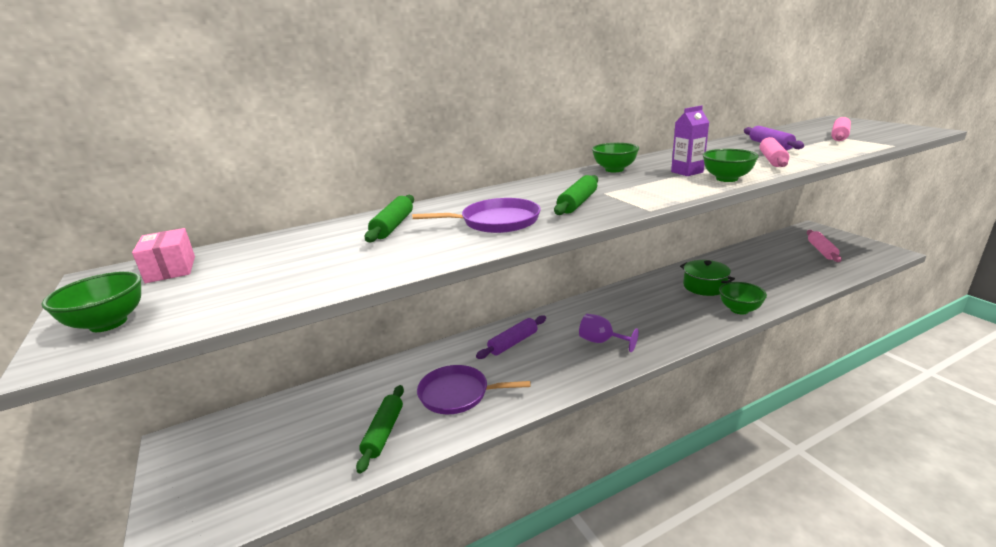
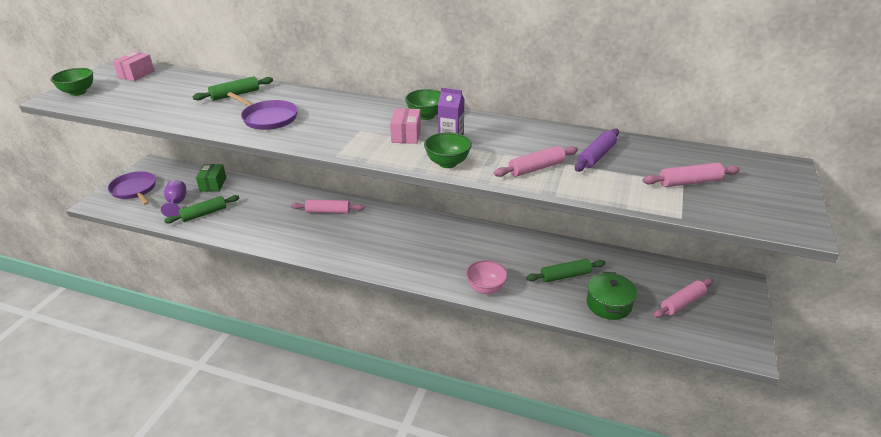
camera: 45 degrees right, 10 degrees up
(328, 402) = (213, 184): none -> green box
(457, 394) = (256, 219): purple pan -> purple pan (134, 190)
(513, 343) = (328, 211): purple rolling pin -> pink rolling pin
(577, 203) = (328, 129): green rolling pin -> green rolling pin (565, 276)
(601, 341) = (366, 244): purple goblet -> purple goblet (177, 203)
(644, 181) = (406, 135): none -> pink box
(704, 286) = (508, 259): green pot -> green pot (609, 304)
(739, 310) = (486, 288): green bowl -> pink bowl

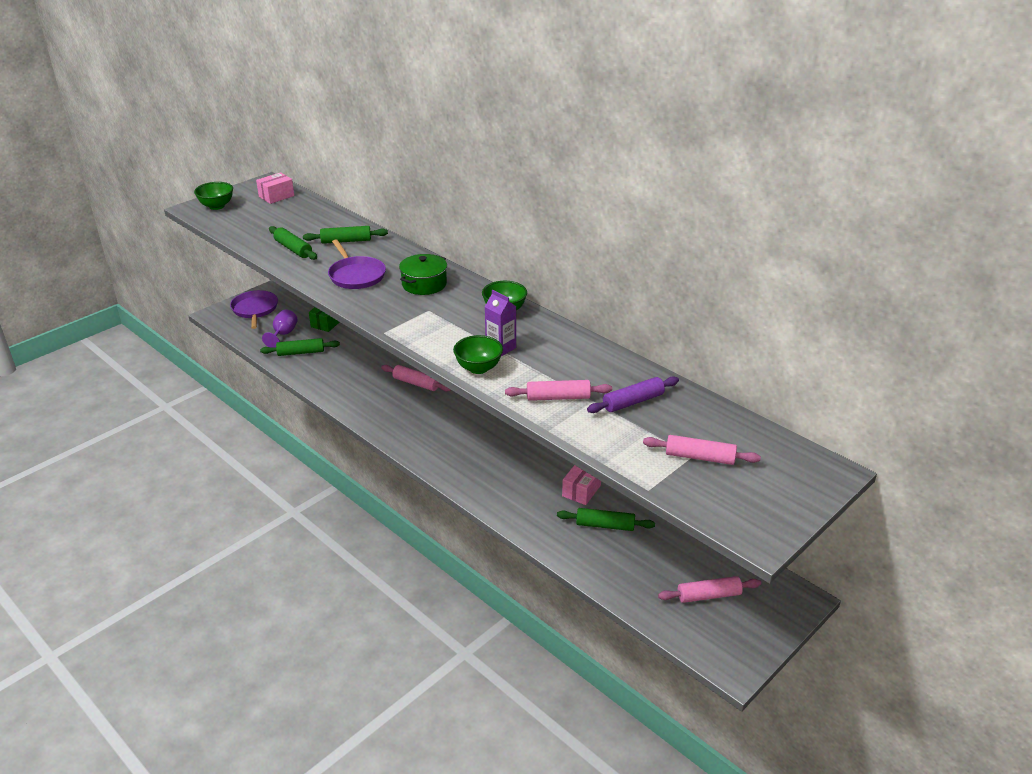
camera: 25 degrees right, 0 degrees up
(187, 110) = (293, 249): none -> green rolling pin
(406, 135) = (466, 327): pink box -> pink box (581, 490)
(486, 288) = (512, 511): pink bowl -> none
(609, 304) = (626, 569): green pot -> green pot (424, 284)

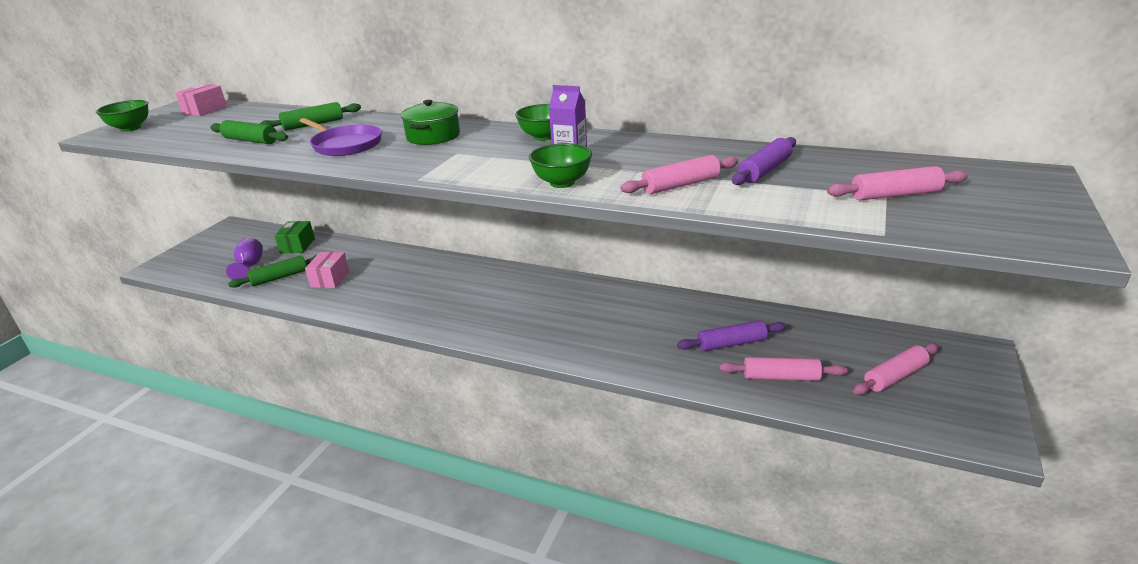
camera: 20 degrees left, 5 degrees down
(255, 309) = (204, 253): purple pan -> none
(416, 383) = (431, 273): pink rolling pin -> pink rolling pin (781, 377)
(581, 490) = (679, 319): pink box -> pink box (330, 279)
(605, 525) = (731, 343): green rolling pin -> purple rolling pin

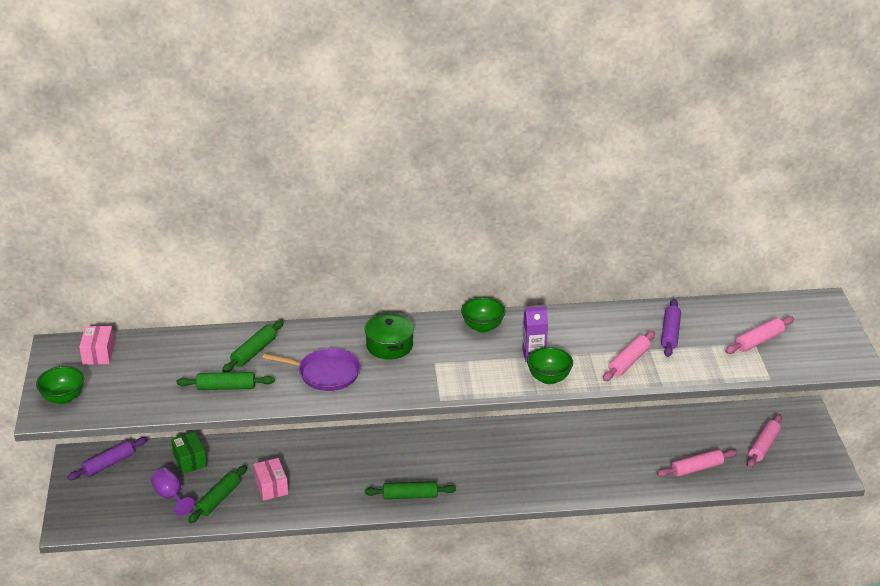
camera: 30 degrees left, 5 degrees up
(435, 317) = (410, 496): none -> green rolling pin
(731, 343) = (649, 451): purple rolling pin -> purple rolling pin (108, 464)

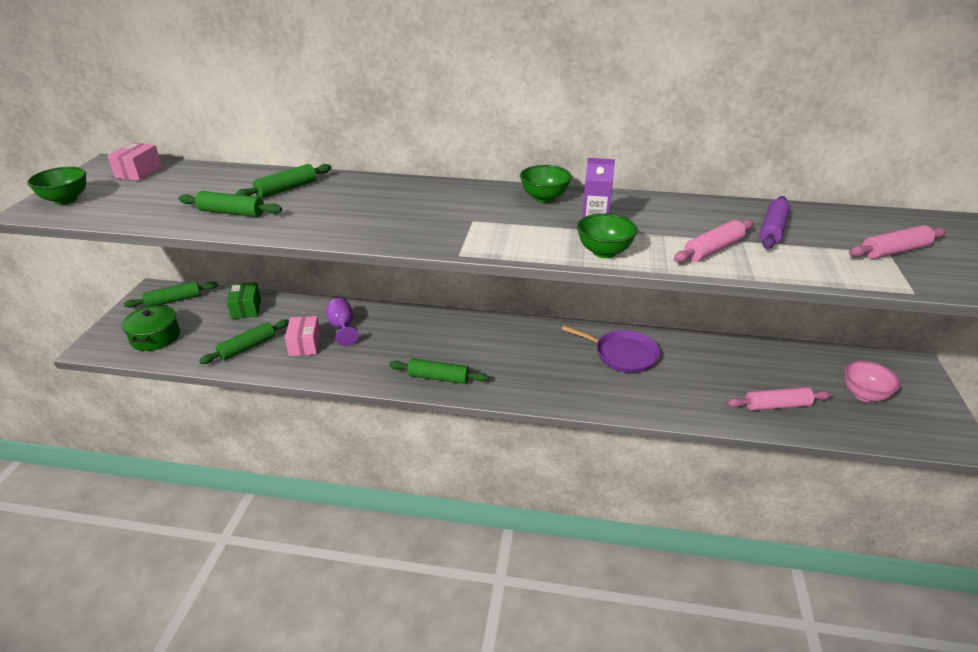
camera: 15 degrees right, 0 degrees up
(108, 464) = (174, 300): purple rolling pin -> green rolling pin
(171, 497) = (206, 337): purple goblet -> purple goblet (342, 328)
(325, 373) = (345, 215): purple pan -> purple pan (622, 354)
(389, 346) = (432, 201): green pot -> green pot (155, 337)
(763, 446) = (864, 395): pink rolling pin -> pink bowl

